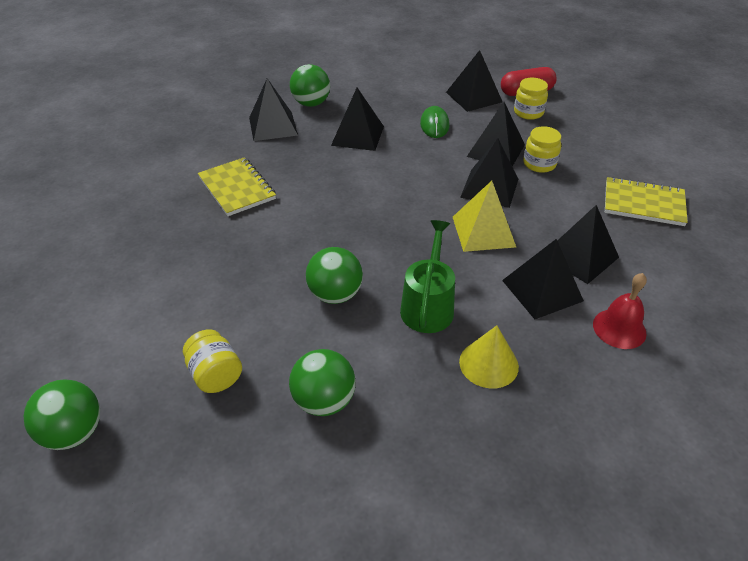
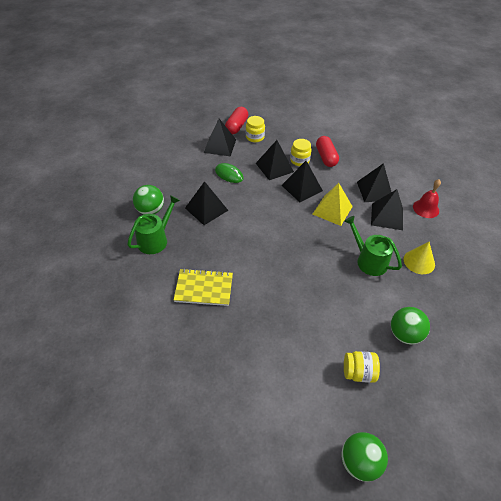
camera: 55 degrees left, 5 degrees up
(273, 126) = (155, 240): black pyramid -> green watering can
(335, 294) = (334, 291): green ball -> none
(580, 183) = (326, 157): none -> red capsule
(643, 203) = (357, 149): yellow notebook -> none

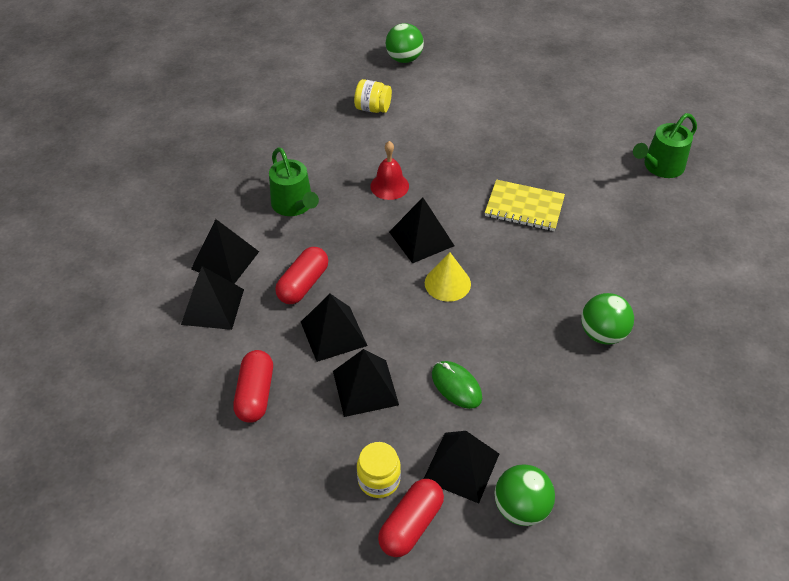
camera: 165 degrees left, 0 degrees up
(155, 240) = (591, 282): green watering can -> green watering can (660, 166)
(206, 209) = (508, 321): black pyramid -> black pyramid (421, 238)
(299, 160) = (310, 396): yellow jar -> none
(332, 210) = (303, 284): yellow pyramid -> red capsule
(404, 334) = (304, 128): green ball -> green ball (521, 508)
(419, 261) = (229, 193): yellow cone -> yellow cone (447, 283)
(426, 208) = (155, 262): red bell -> red bell (389, 186)

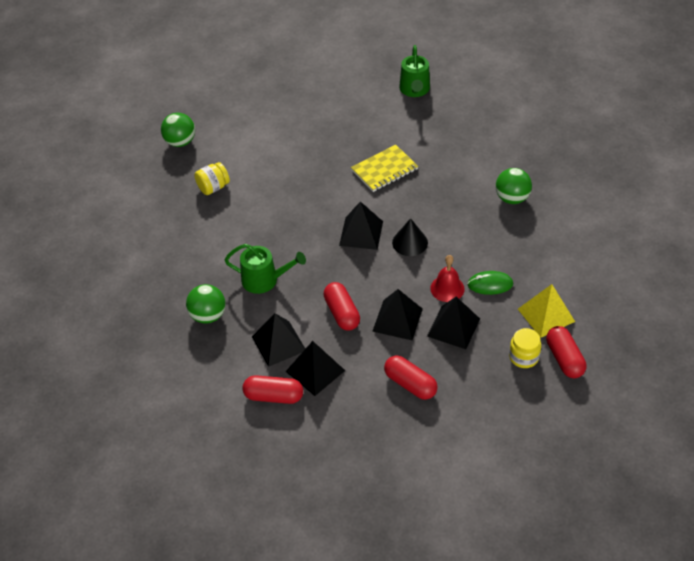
camera: 50 degrees left, 0 degrees up
(157, 294) = (273, 396): none -> red capsule
(389, 186) = (298, 222): red bell -> red bell (447, 288)
(447, 283) = (410, 242): yellow cone -> black cone
(461, 467) = (546, 315): black pyramid -> yellow pyramid
(521, 508) = (592, 305): green ball -> green ball (208, 315)

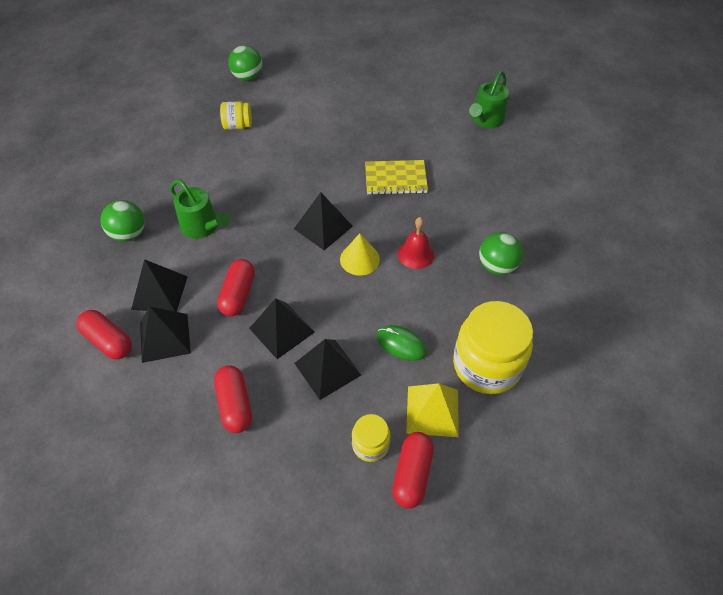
camera: 30 degrees right, 5 degrees up
(410, 242) = (359, 259): black cone -> yellow cone
(447, 288) = (355, 324): red bell -> red bell (416, 254)
(557, 268) = (486, 365): none -> yellow jar

